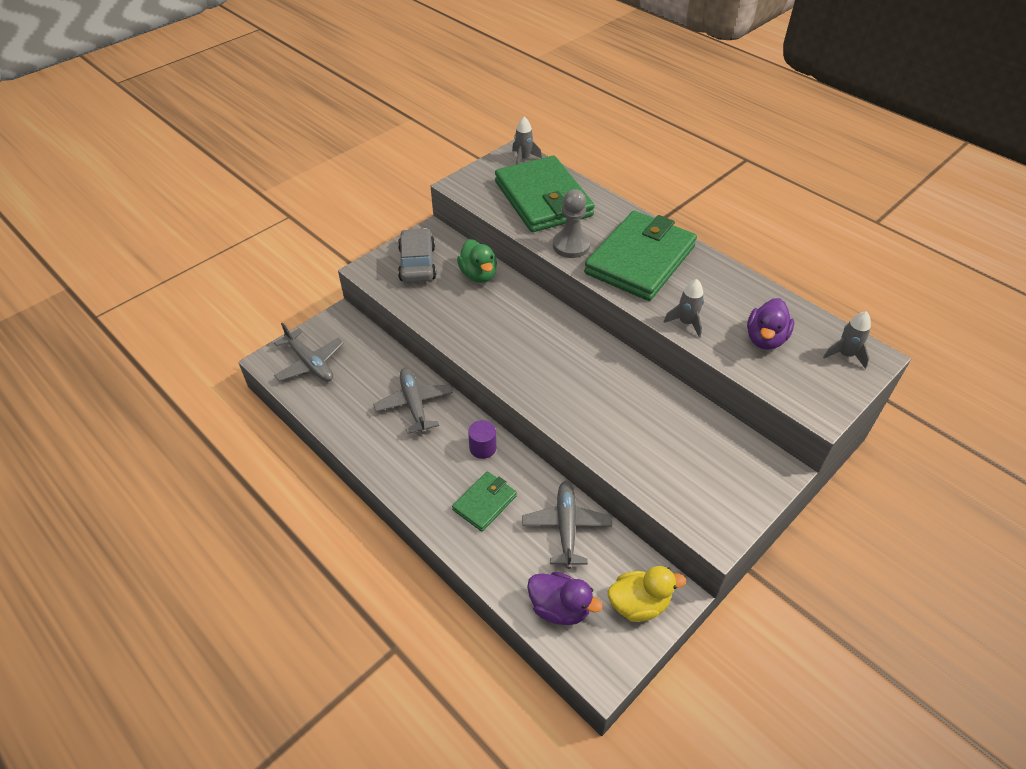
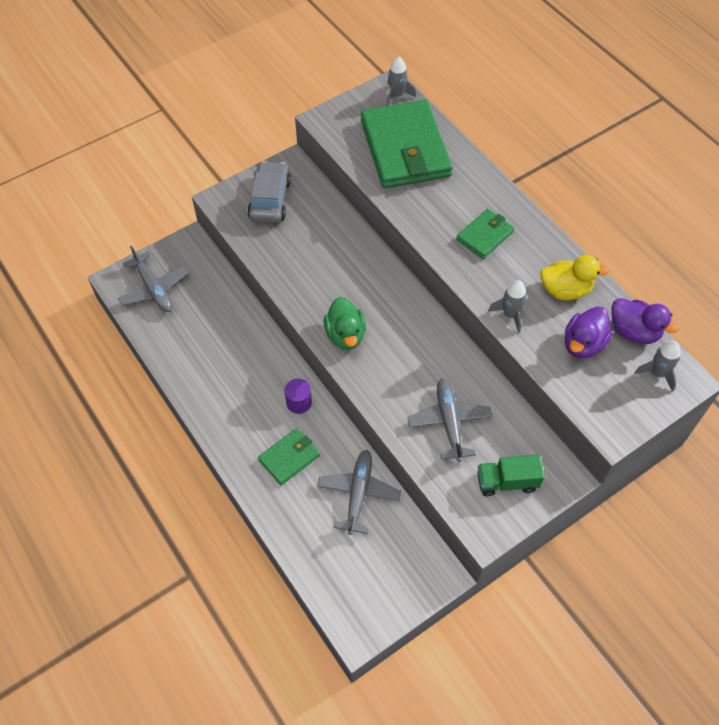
camera: 10 degrees right, 10 degrees up
(414, 404) = (244, 347): grey plane -> grey plane (449, 422)
(478, 275) = (327, 221): green duck -> green duck (345, 335)
(559, 608) = (334, 568): purple duck -> purple duck (634, 331)
(571, 245) = (419, 209): grey pawn -> none
(638, 604) = (406, 577): yellow duck -> yellow duck (565, 290)
(640, 260) = (485, 236): green wallet -> green wallet, size x0.48
(724, 484) = (507, 482): none -> green truck

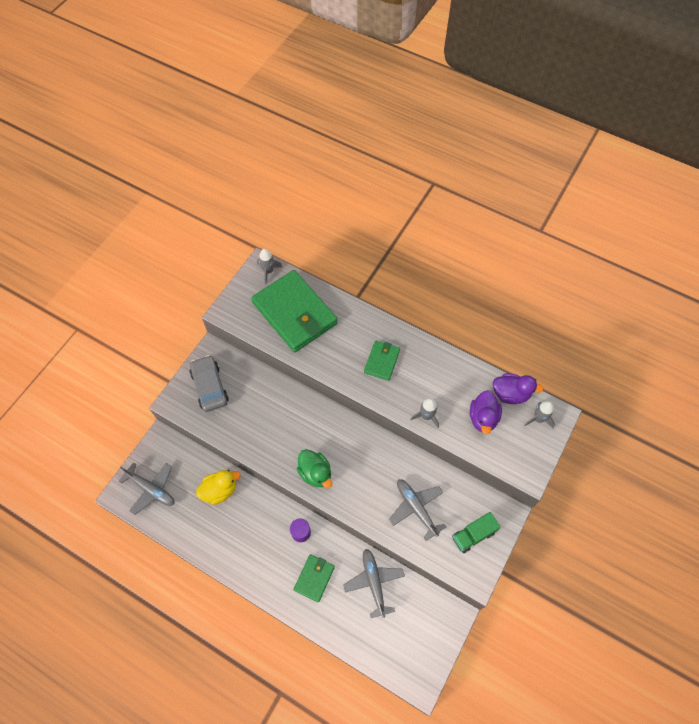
camera: 25 degrees left, 5 degrees up
(565, 290) = (453, 381): yellow duck -> yellow duck (220, 490)

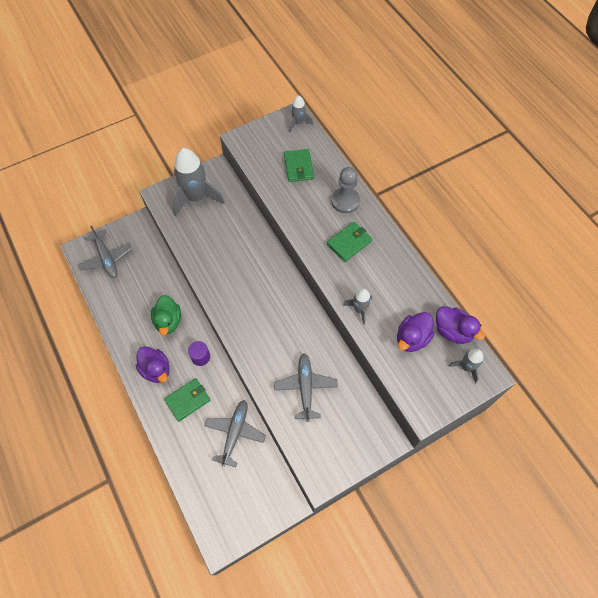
camera: 30 degrees right, 0 degrees up
(209, 387) = (196, 197): grey car -> grey rocket
(220, 490) = (158, 287): yellow duck -> none
(268, 567) = (156, 369): none -> purple duck
(294, 313) = (298, 167): green wallet -> green wallet, size x0.48
(315, 473) = (237, 311): green duck -> green duck (168, 321)
(355, 325) = (345, 201): none -> grey pawn
(473, 535) = (342, 440): green truck -> none

